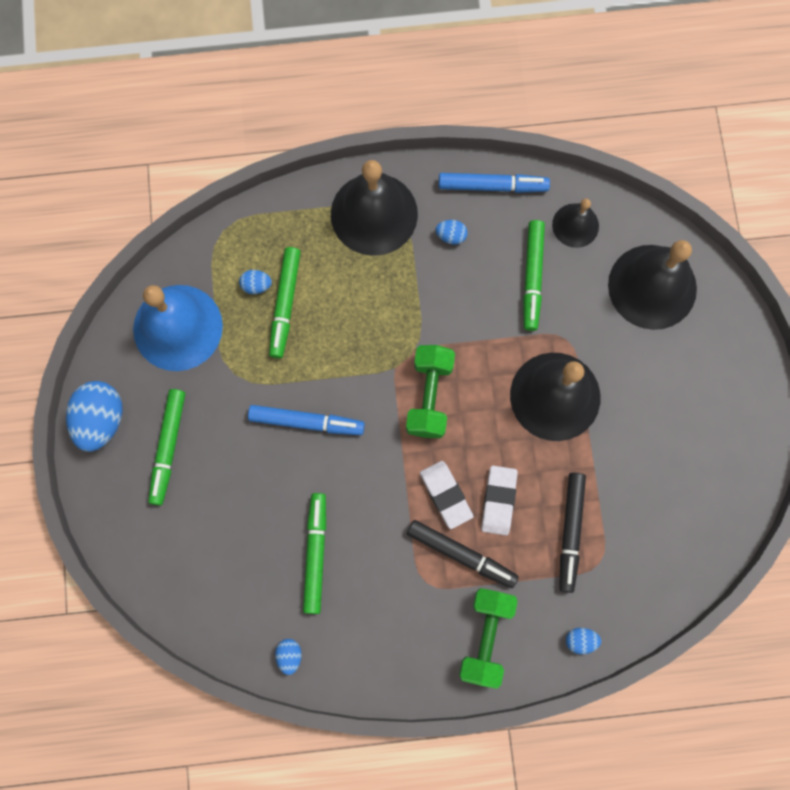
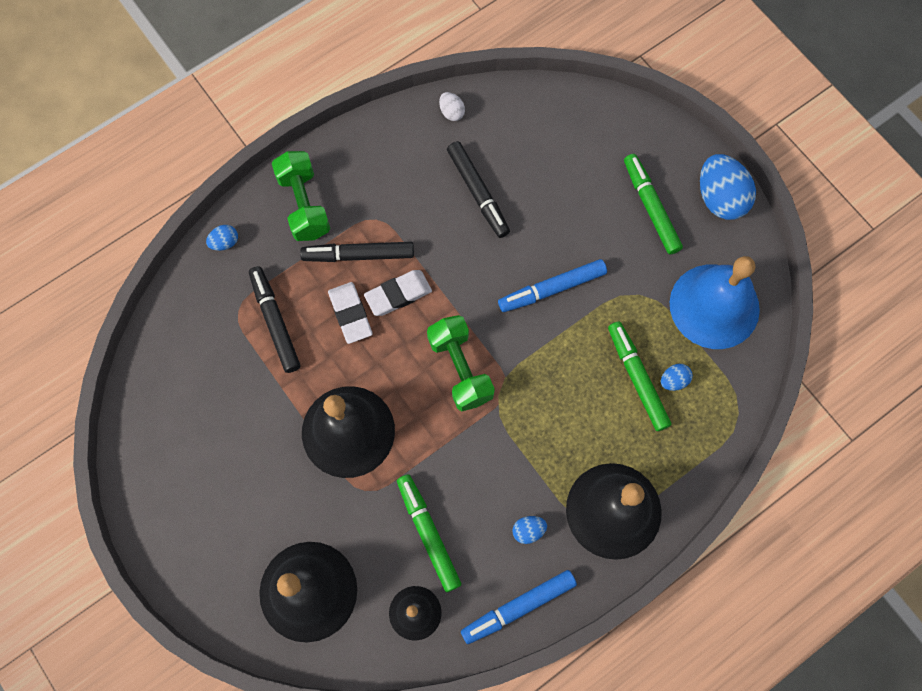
camera: 150 degrees right, 5 degrees down
(289, 655) = (451, 112): blue egg -> white egg
(315, 553) = (478, 193): green marker -> black marker
(445, 495) = (398, 294): white eraser -> white eraser turned 60 degrees counterclockwise

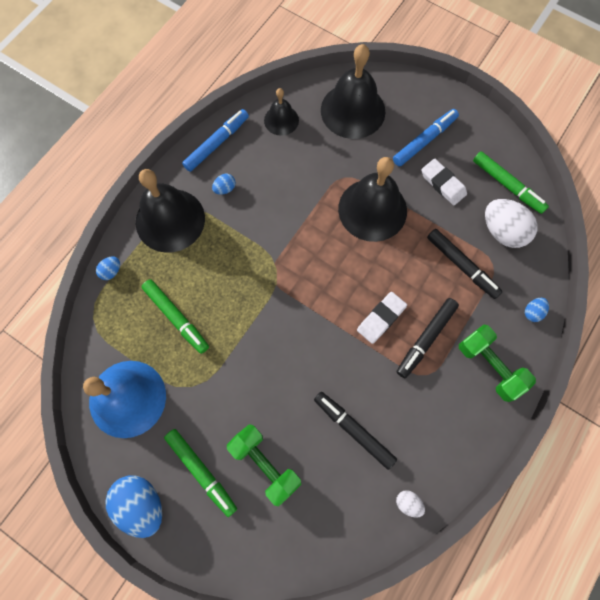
camera: 160 degrees right, 0 degrees up
(204, 345) = (502, 231): none -> white egg
(350, 314) = (410, 290): white eraser -> white eraser (443, 184)
(358, 255) = (426, 339): black marker -> black marker turned 150 degrees clockwise
(428, 533) = (291, 166): green marker -> green marker (507, 185)
(460, 369) = (311, 278): green dumbbell -> green dumbbell (265, 464)
(552, 289) = (263, 366): blue marker -> blue marker (424, 141)
(673, 380) = (147, 325): blue egg -> blue egg (111, 271)

